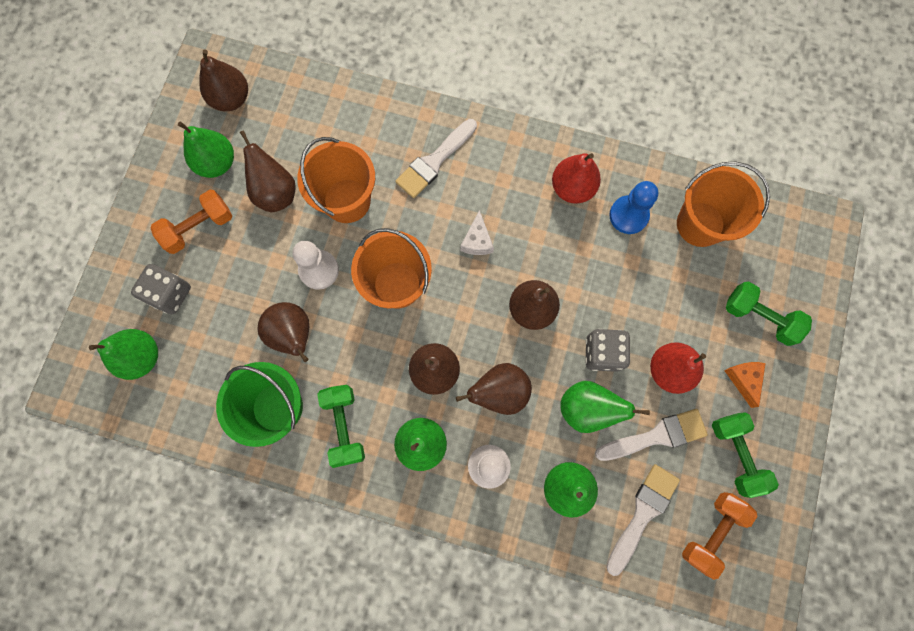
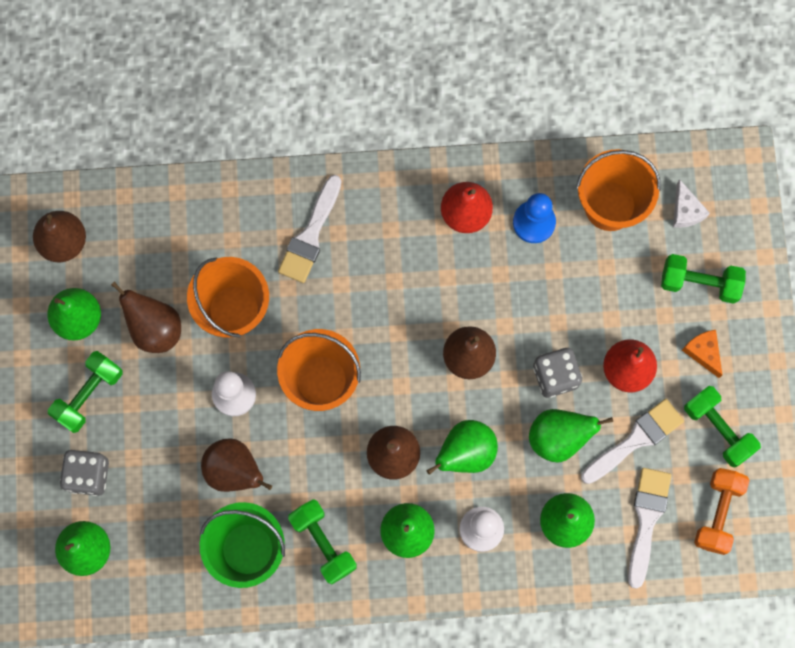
camera: 20 degrees left, 0 degrees up
(199, 227) = (89, 395): orange dumbbell -> green dumbbell
(477, 241) = (387, 305): white cheese -> white cheese (685, 211)
(499, 392) = (465, 452): brown pear -> green pear

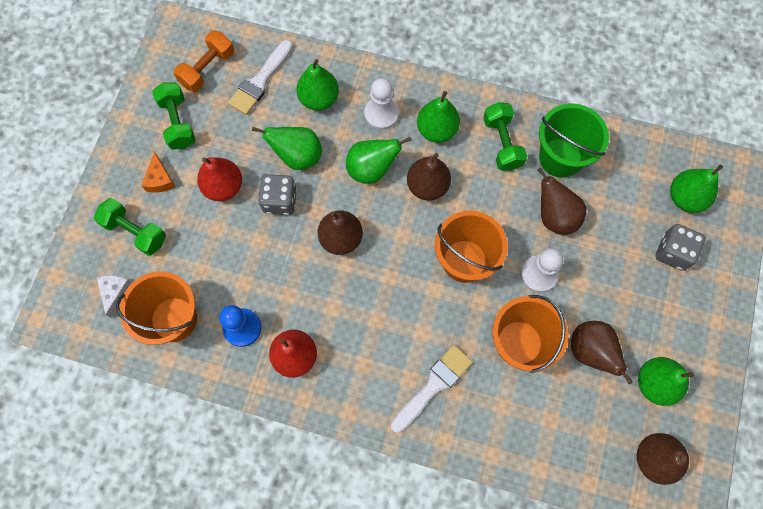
camera: 160 degrees left, 5 degrees down
(89, 395) = (659, 315): green dumbbell -> none
(635, 439) = (241, 136): white brush -> none

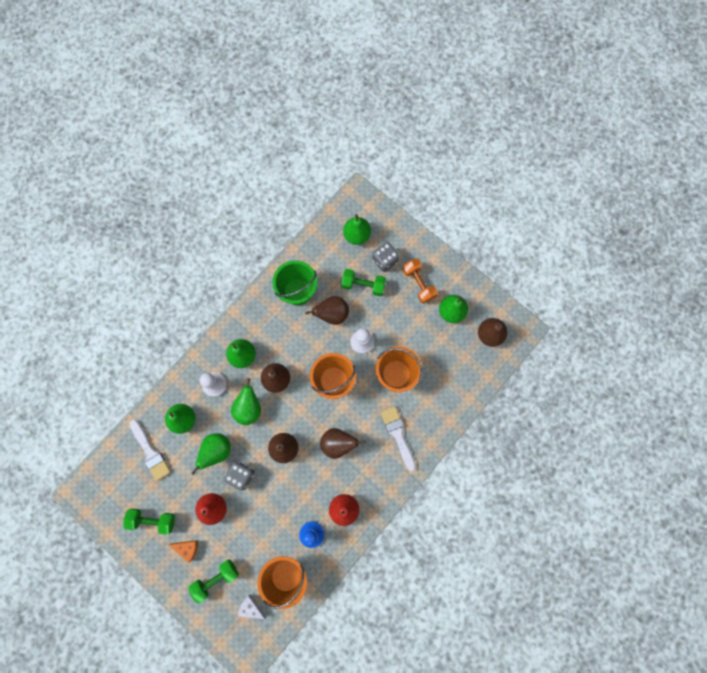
camera: 65 degrees left, 5 degrees up
(208, 69) = (123, 484): orange dumbbell -> orange dumbbell (419, 284)
(502, 143) = (271, 320): green dumbbell -> green dumbbell (363, 285)
(590, 351) = (419, 337): brown pear -> brown pear (338, 443)

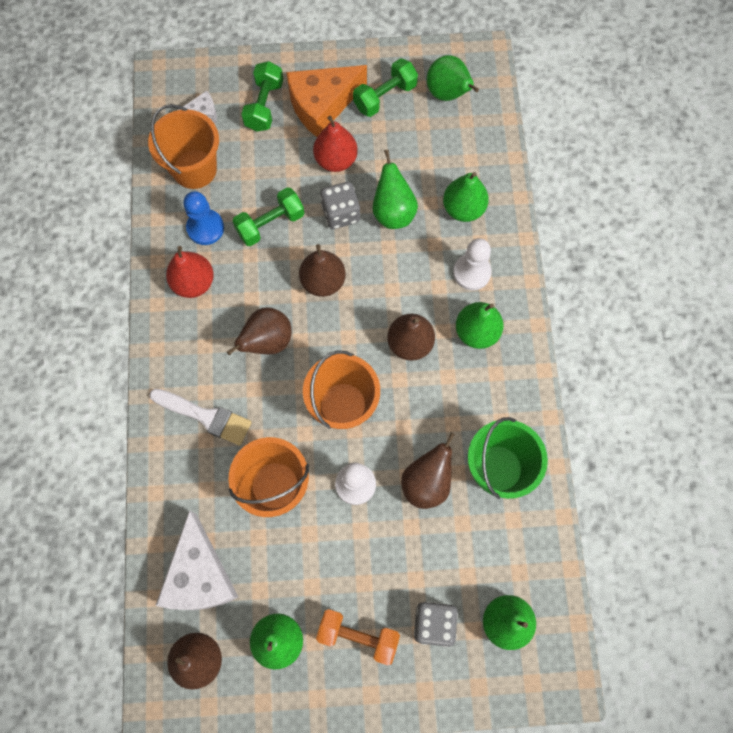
camera: 135 degrees right, 5 degrees down
(150, 452) = (459, 149): white brush -> none
(187, 548) = (322, 105): orange cheese -> orange cheese, size x2.10
(249, 408) = (407, 284): green pear -> green pear (448, 94)
(363, 285) = (427, 559): green dumbbell -> green dumbbell (270, 224)
(461, 367) = (199, 575): none -> white cheese

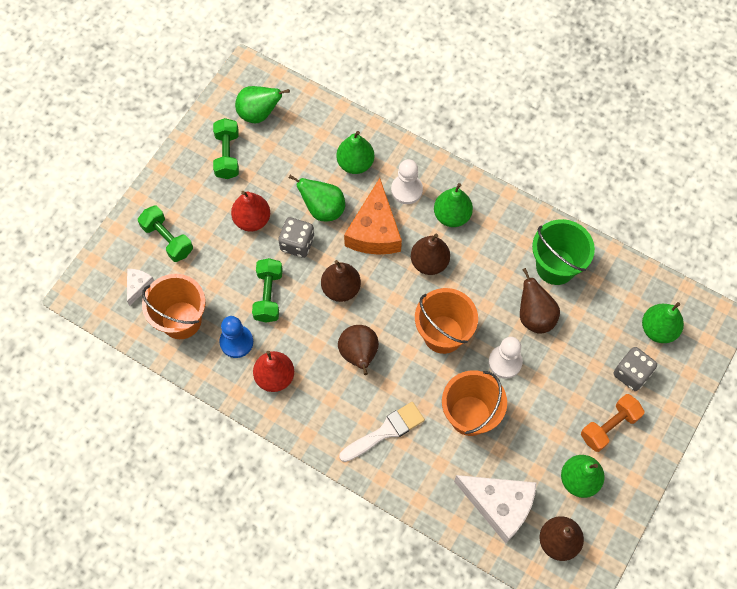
camera: 55 degrees left, 5 degrees down
(322, 105) = (199, 200): orange cheese -> orange cheese (374, 231)

